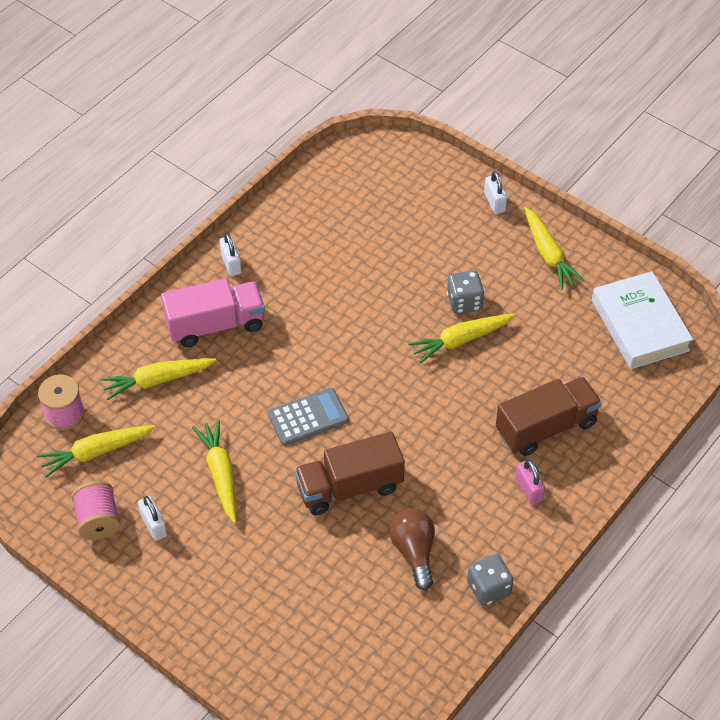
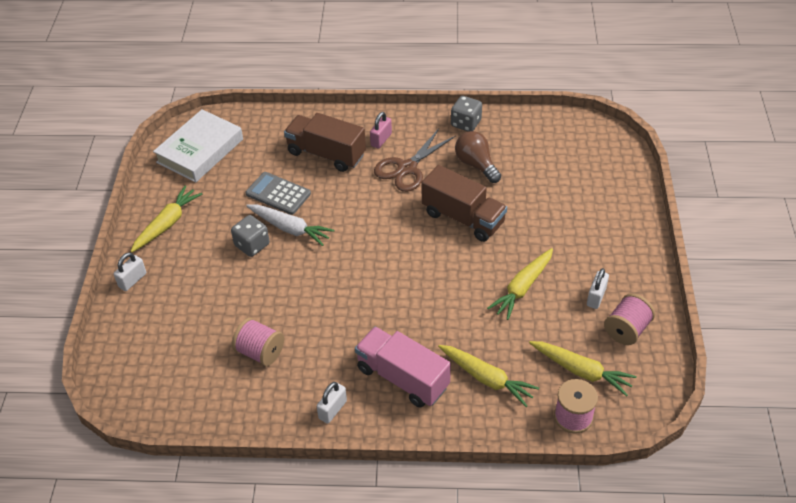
camera: 125 degrees left, 5 degrees down
(308, 417) = (431, 270): grey calculator -> grey calculator (278, 194)
(333, 248) = (260, 352): none -> pink spool
(414, 552) = (476, 165): brown light bulb -> brown light bulb turned 105 degrees clockwise
(460, 340) = (290, 228): yellow carrot -> white carrot
(463, 485) = (407, 168): none -> brown scissors

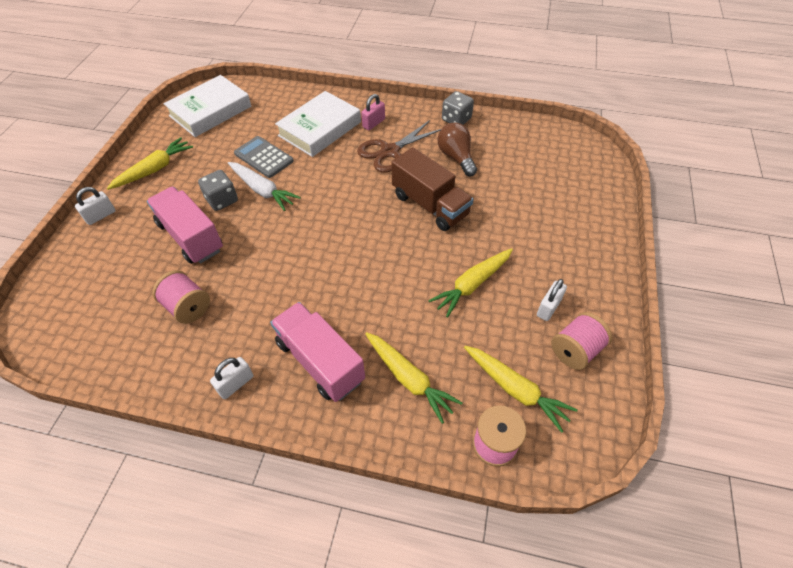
camera: 10 degrees right, 5 degrees up
(235, 286) = (191, 237): none -> pink truck
(326, 154) = (320, 129): brown truck -> white book

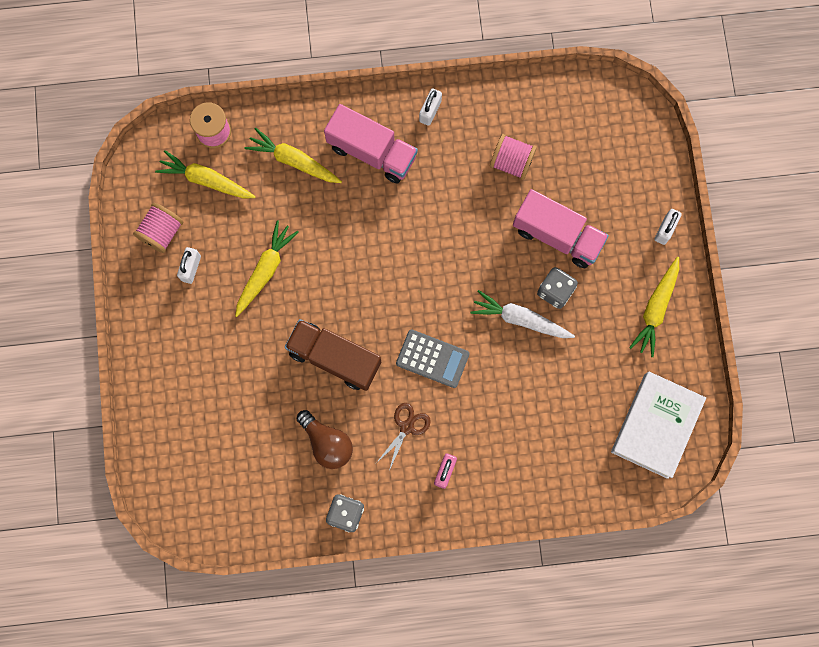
camera: 160 degrees right, 25 degrees up
(264, 157) = (546, 368): grey calculator -> grey calculator (432, 359)
(320, 129) = (505, 439): white book -> none
(390, 151) = (406, 427): brown scissors -> brown scissors, size x0.62

